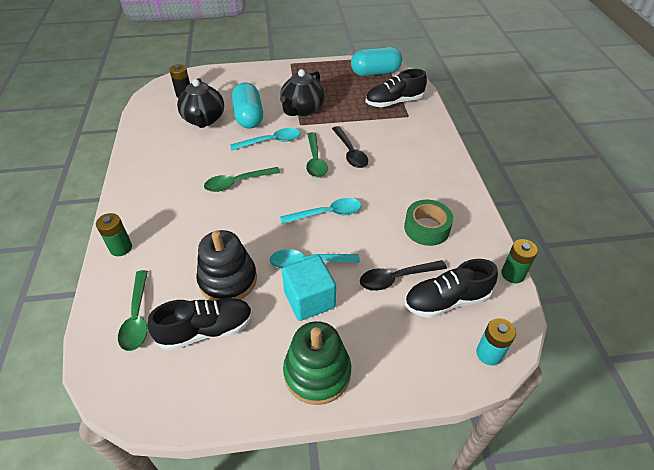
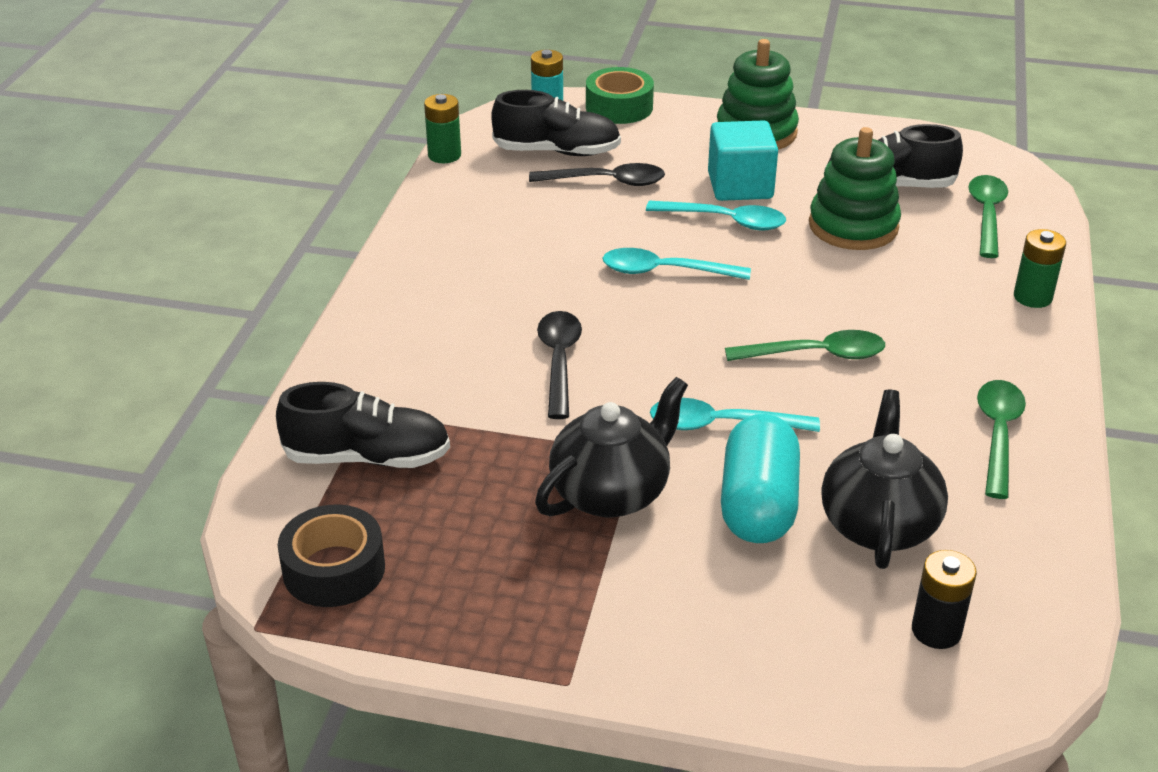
camera: 160 degrees left, 10 degrees down
(228, 280) = (853, 226): black stacking toy -> green stacking toy
(315, 160) = (641, 362): green spoon -> green spoon (998, 435)
(375, 72) = (334, 569): turquoise capsule -> black tape
(426, 228) = (515, 221): green tape -> green tape (619, 107)

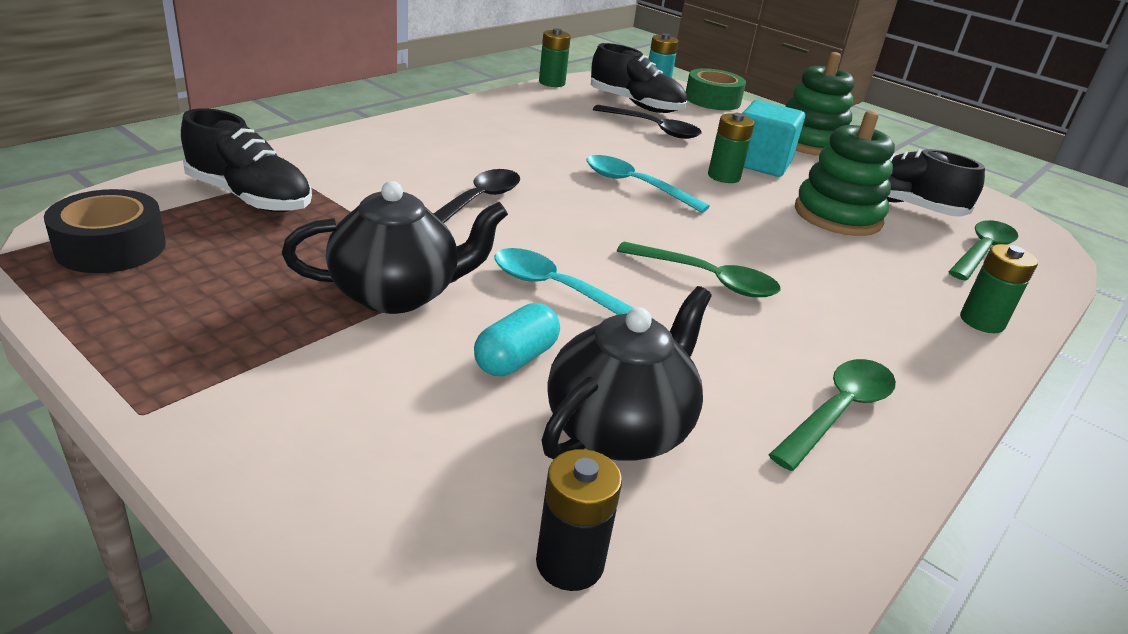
camera: 25 degrees right, 5 degrees down
(725, 221) = (723, 176): turquoise spoon -> green battery
(758, 504) = (516, 359): turquoise capsule -> turquoise capsule, size x0.60

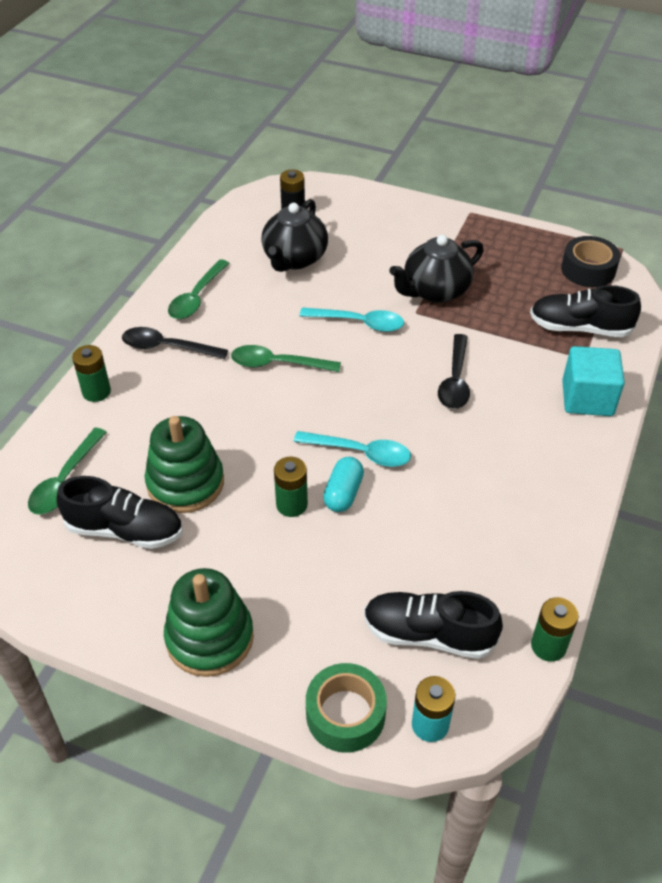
camera: 165 degrees right, 15 degrees up
(516, 359) = (354, 276): turquoise capsule -> turquoise capsule (343, 493)
(653, 128) = (386, 576): black spoon -> black spoon (167, 347)
(760, 163) = (261, 550): turquoise cube -> turquoise cube (587, 398)

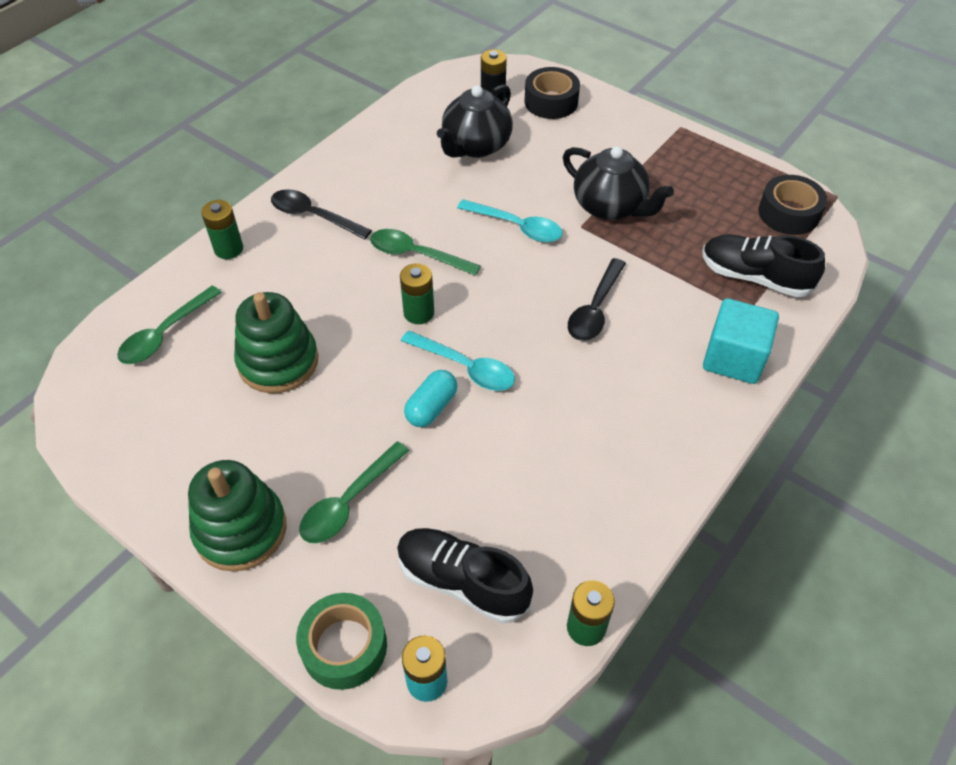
camera: 15 degrees right, 5 degrees up
(125, 530) = (202, 397): black shoe -> none
(197, 297) = (362, 169): green spoon -> green spoon (349, 502)
(291, 505) = (374, 408): green battery -> green battery (419, 313)
(348, 209) = (551, 102): none -> black tape
(435, 291) = (610, 207): black teapot -> black teapot turned 120 degrees counterclockwise

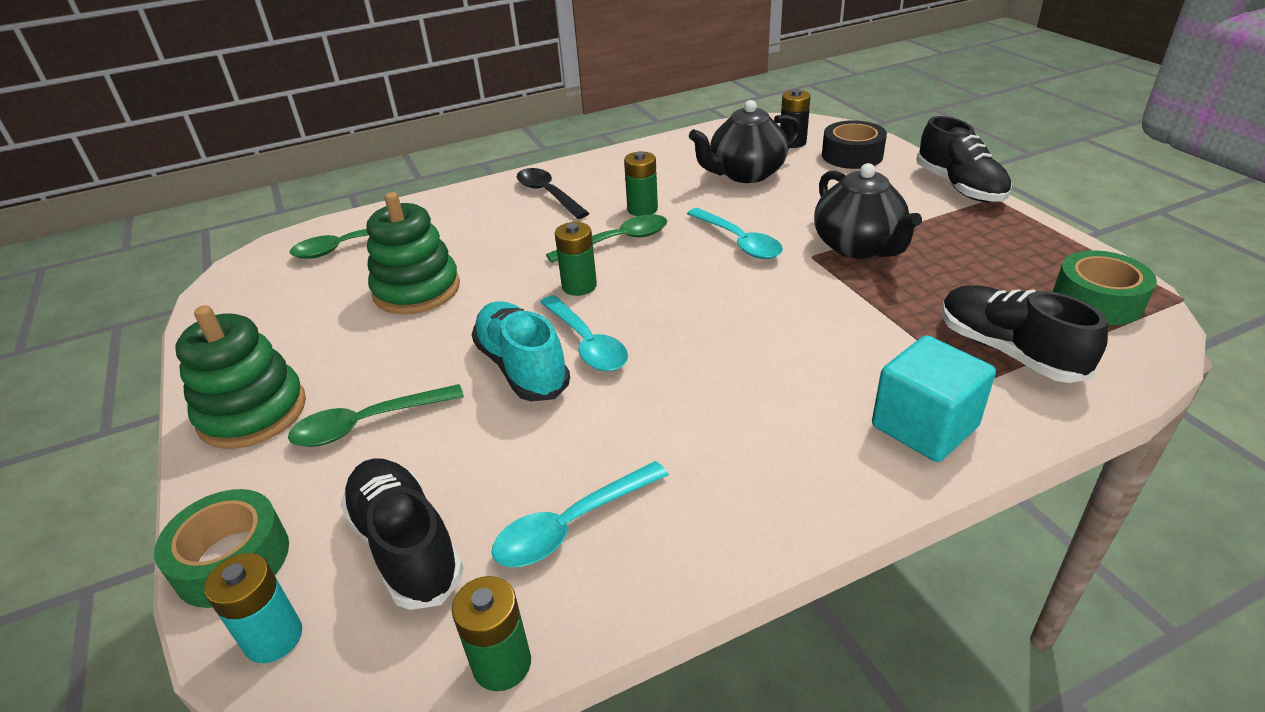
camera: 30 degrees right, 15 degrees down
(228, 249) = (455, 201): green battery -> green battery (642, 209)
(417, 255) = (617, 241): green spoon -> green spoon turned 105 degrees clockwise
(431, 407) = (522, 367): turquoise capsule -> turquoise shoe
(562, 519) = (572, 525): none -> turquoise spoon
(595, 309) = (773, 330): black spoon -> none
(650, 120) = (959, 187): none -> black shoe
(788, 213) = (1097, 300): black tape -> green tape

